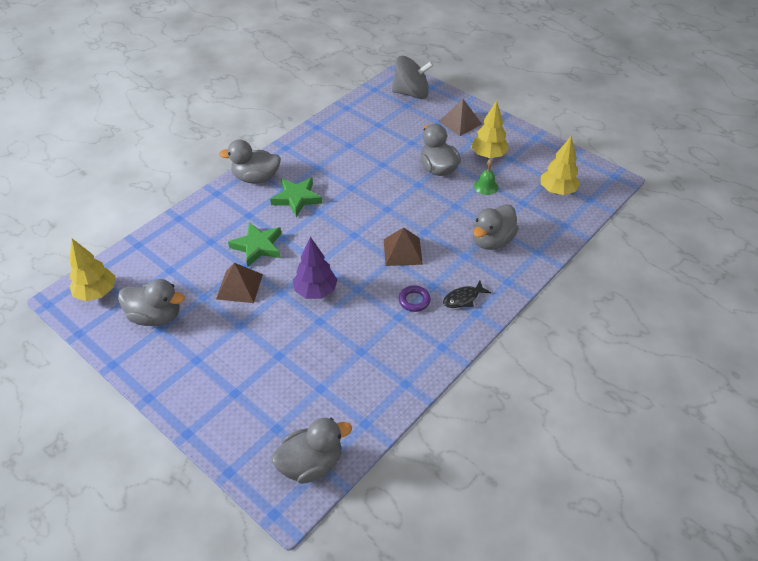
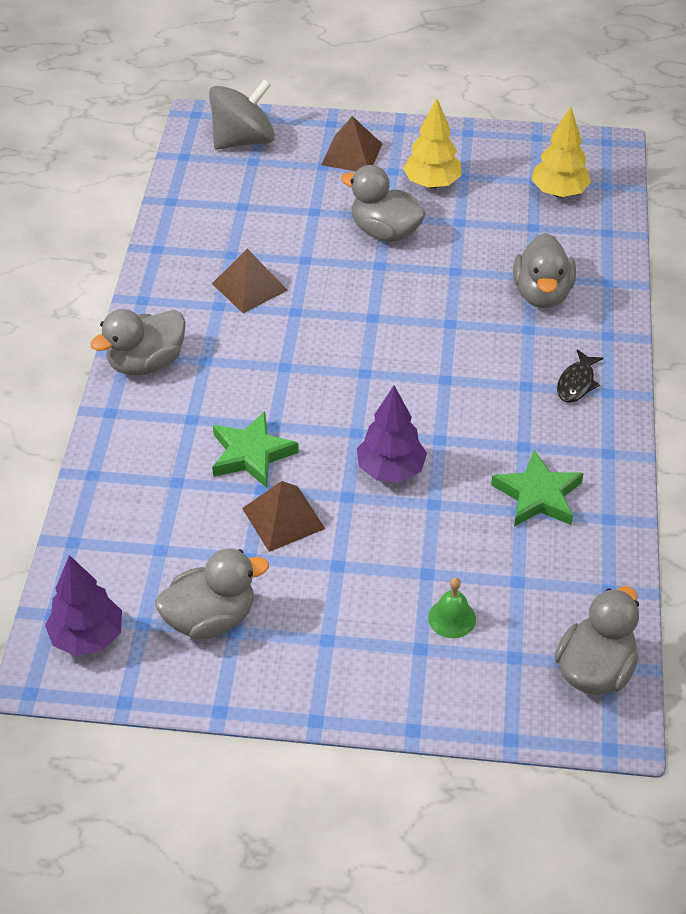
camera: 35 degrees left, 0 degrees up
(97, 293) = (87, 637): yellow tree -> purple tree
(297, 198) = (236, 363): green star -> green star (538, 495)
(402, 251) = (448, 362): brown pyramid -> brown pyramid (249, 287)
(414, 300) = (522, 416): purple ring -> none
(486, 186) = (468, 227): green bell -> green bell (452, 618)

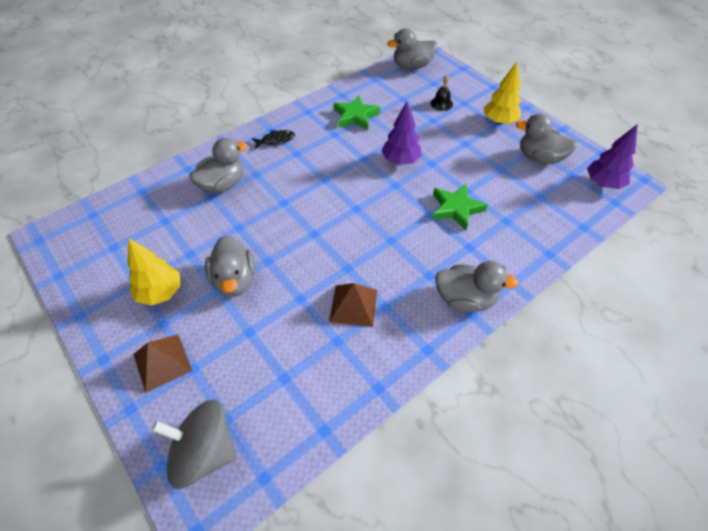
camera: 135 degrees left, 5 degrees up
(283, 518) = (470, 173): brown pyramid -> none
(452, 618) = (441, 103): green bell -> black bell
(559, 192) = (118, 229): yellow tree -> yellow tree (499, 121)

